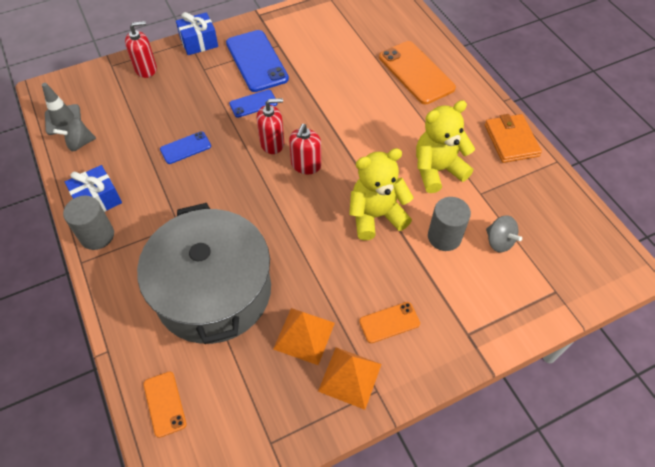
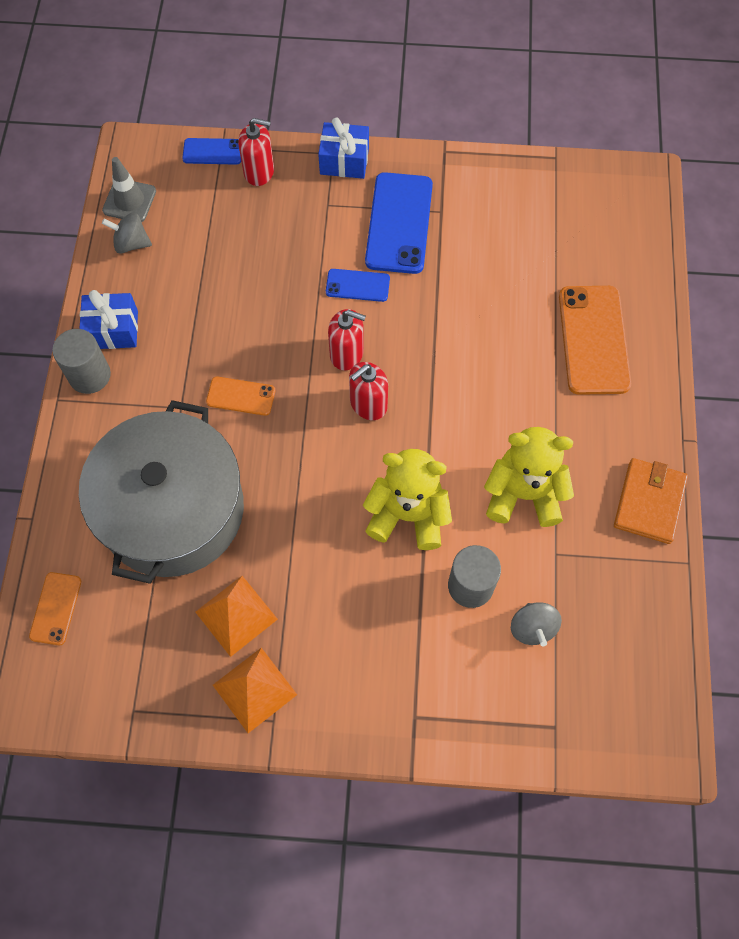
camera: 30 degrees right, 10 degrees up
(185, 148) = (244, 309): blue phone -> blue phone (213, 152)
(389, 322) = (336, 653): orange phone -> orange phone (241, 396)

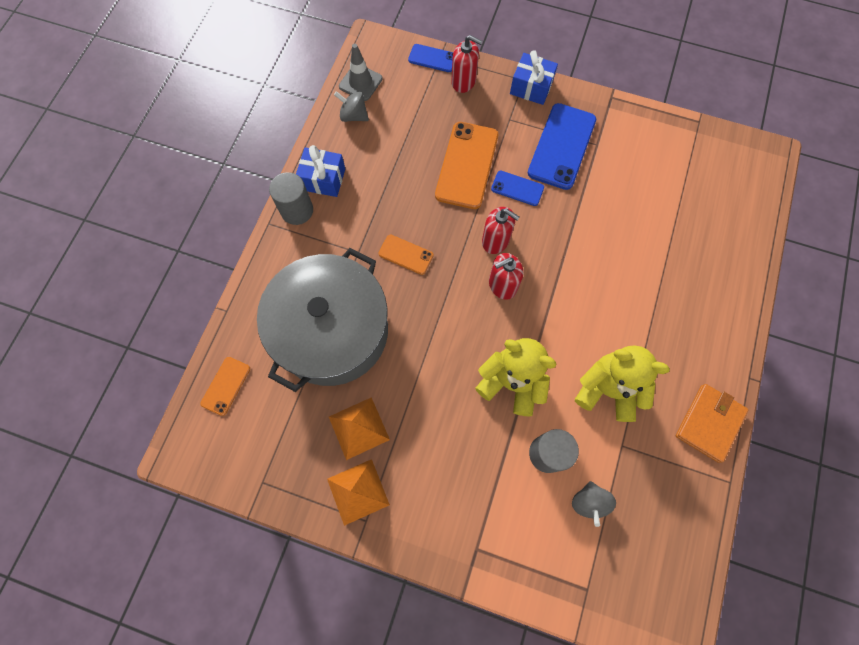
camera: 15 degrees right, 5 degrees up
(593, 340) = (695, 277): orange phone -> orange phone (467, 165)

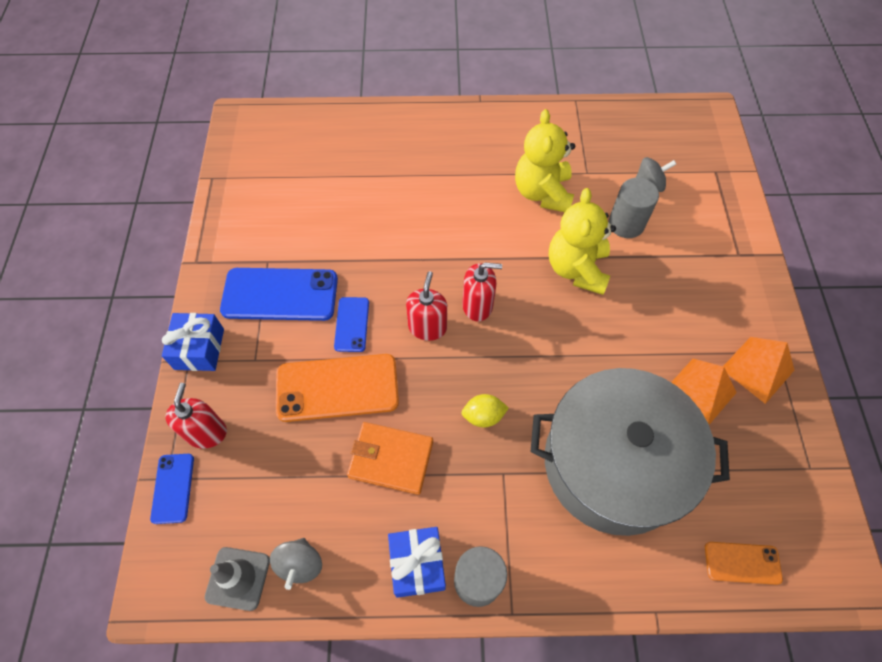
camera: 110 degrees left, 10 degrees down
(406, 254) = (483, 416): orange phone -> yellow lemon
(502, 285) = (477, 306): red soap dispenser -> red soap dispenser turned 45 degrees counterclockwise
(709, 423) = (534, 120): orange wallet -> orange wallet (390, 459)

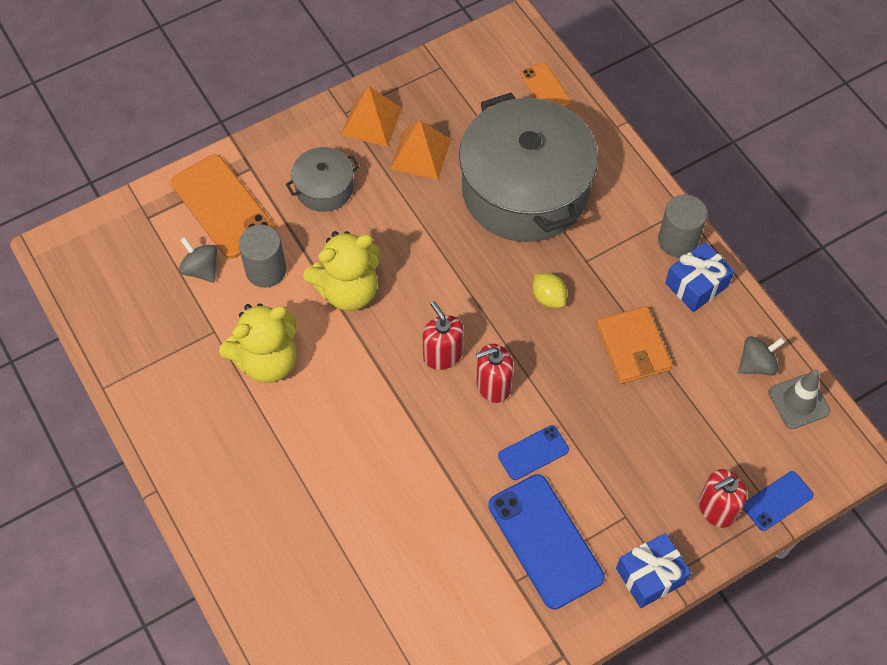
camera: 120 degrees left, 0 degrees up
(337, 388) = (602, 426): orange phone -> orange phone (223, 206)
(692, 297) = (324, 188): none -> grey pot

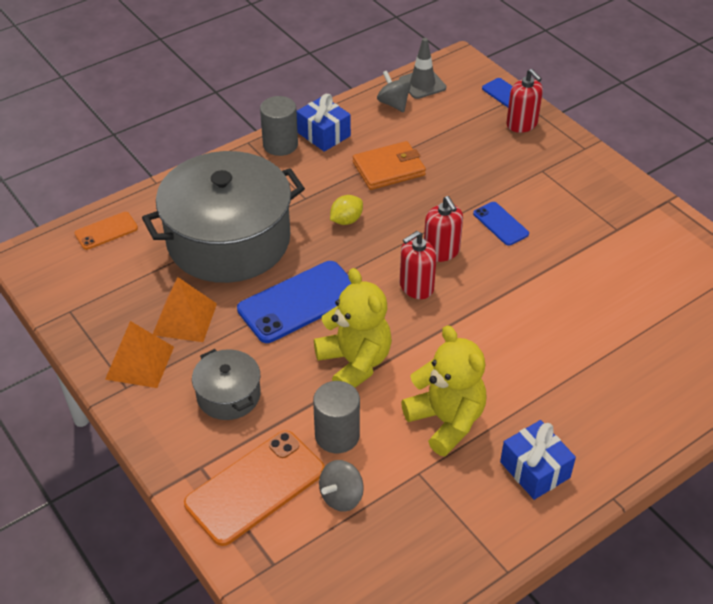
camera: 95 degrees left, 15 degrees down
(545, 541) = (577, 214): blue phone -> blue phone (299, 302)
(650, 576) = (587, 157): blue gift -> blue gift (535, 469)

